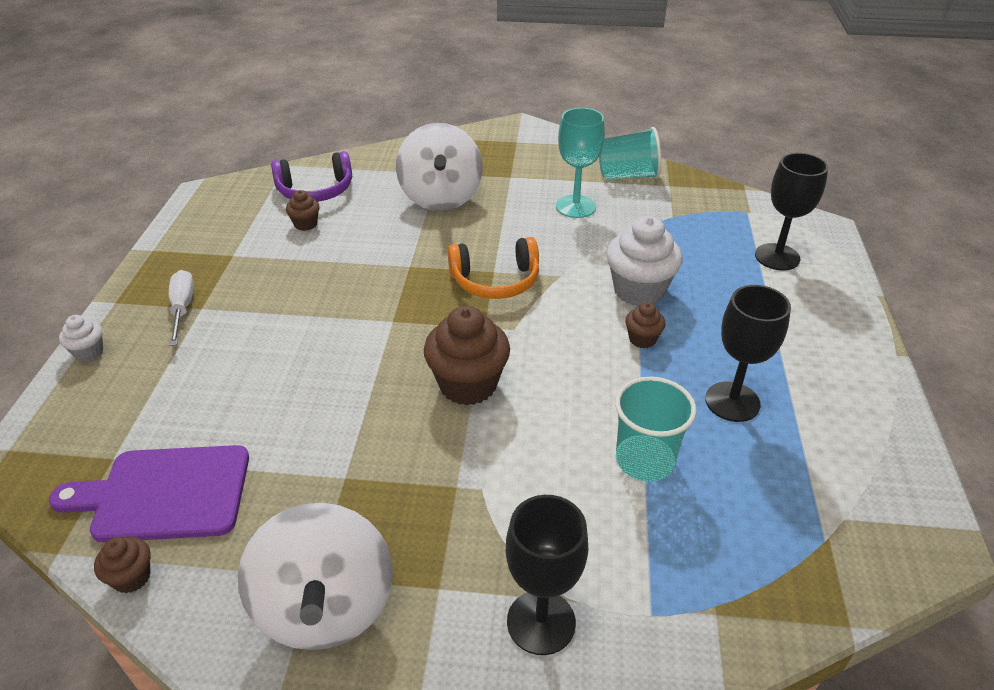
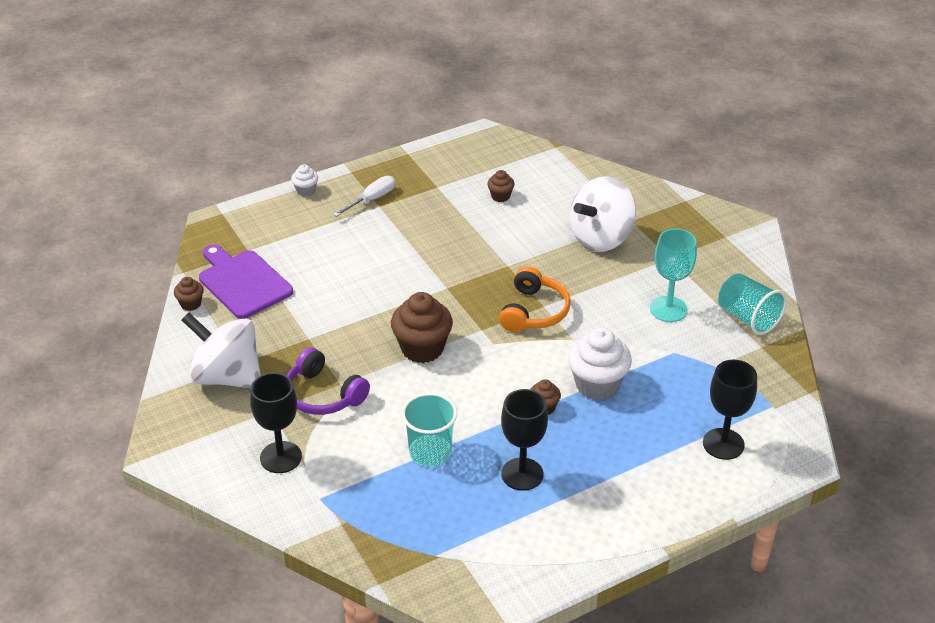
camera: 55 degrees right, 0 degrees up
(315, 190) = (542, 178): purple headphones -> purple headphones (323, 395)
(325, 607) = (227, 377): white spinning top -> white spinning top turned 75 degrees clockwise
(495, 281) = (534, 311): orange headphones -> orange headphones turned 120 degrees counterclockwise

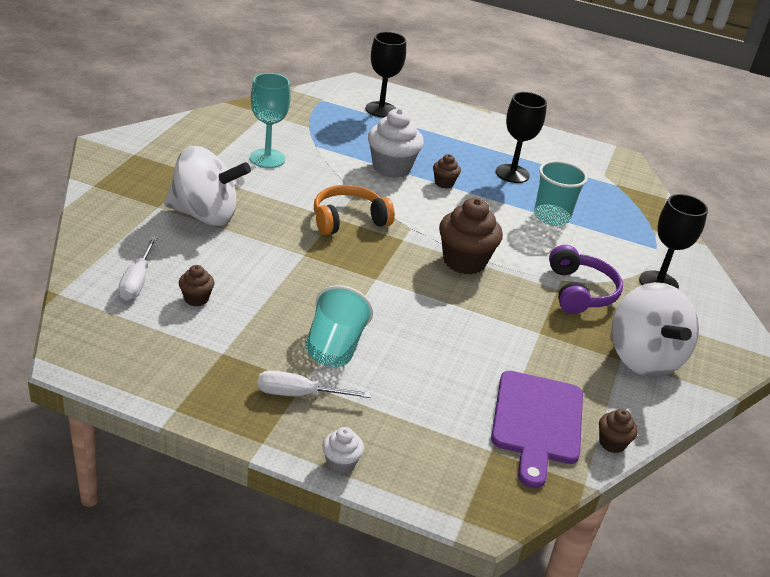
camera: 135 degrees left, 5 degrees down
(541, 179) = (137, 281): none -> white screwdriver
(748, 318) = (237, 124): turquoise cup -> turquoise cup (334, 347)

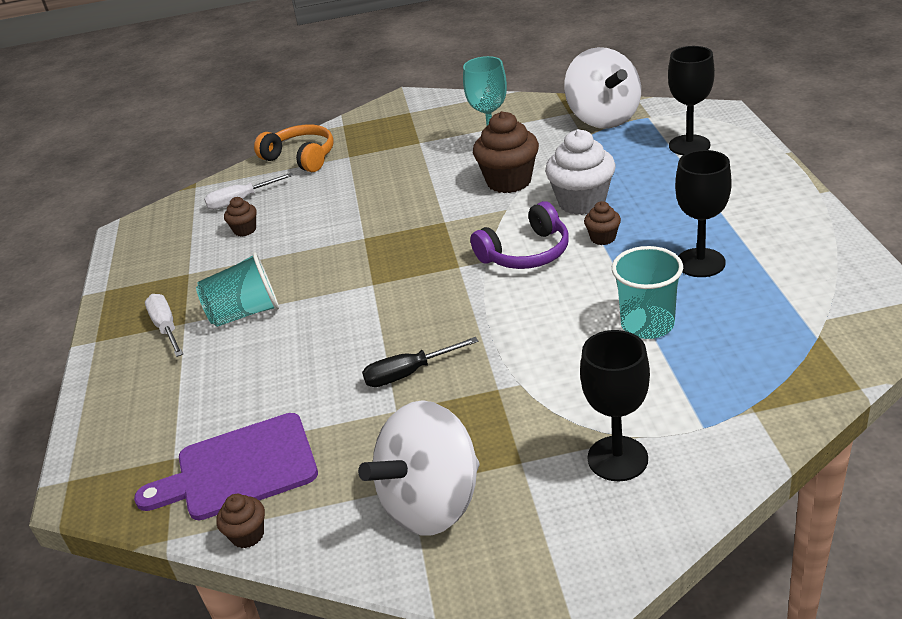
camera: 70 degrees right, 0 degrees up
(205, 215) = (363, 176): white spinning top -> white spinning top (603, 118)
(341, 463) = (96, 386): white cupcake -> none
(348, 220) = (450, 228): orange headphones -> orange headphones (301, 157)
(464, 261) = (467, 313): brown cupcake -> brown cupcake (509, 181)
(505, 311) = (408, 373): none -> black screwdriver
(580, 291) = (512, 406): purple headphones -> purple headphones (526, 253)

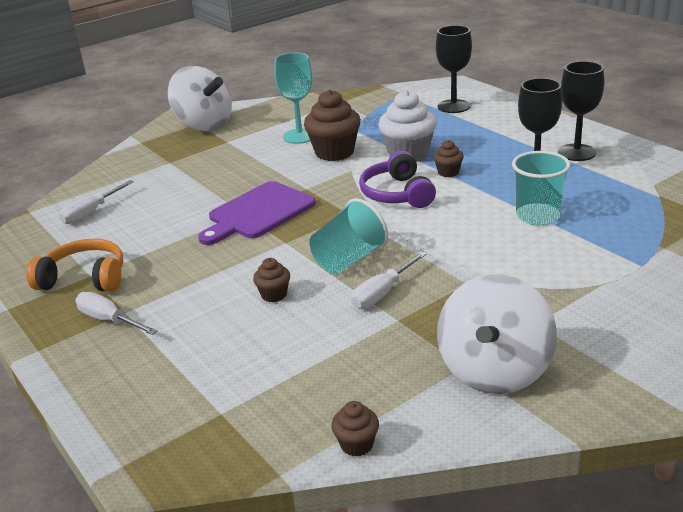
camera: 30 degrees left, 5 degrees down
(239, 469) = (297, 401): purple cutting board -> purple cutting board (258, 213)
(245, 230) = (118, 232): brown cupcake -> brown cupcake (274, 295)
(245, 313) = (182, 290): turquoise cup -> turquoise cup (349, 259)
(301, 157) = (122, 171): orange headphones -> orange headphones (84, 278)
(408, 373) = (382, 293): black screwdriver -> white screwdriver
(526, 253) = (397, 194): purple headphones -> purple headphones turned 135 degrees clockwise
(603, 118) = (370, 101): white spinning top -> white spinning top (204, 125)
(617, 458) = (603, 300): black goblet -> black goblet (576, 152)

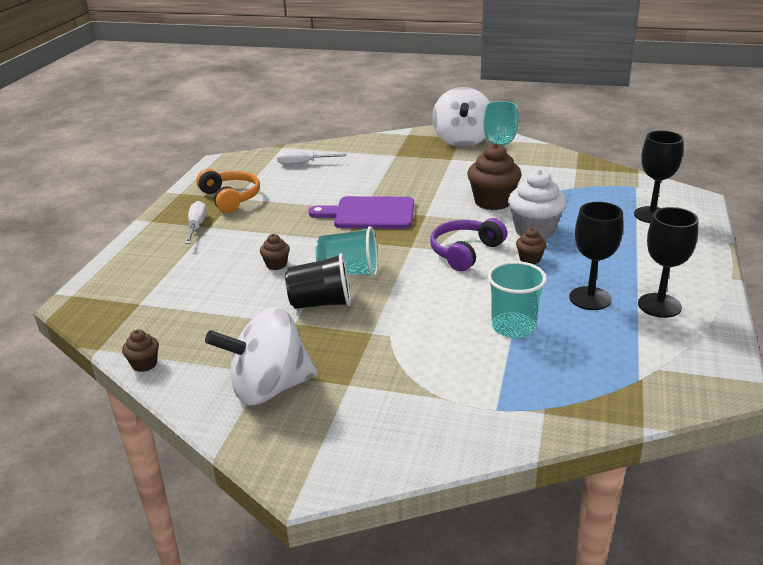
camera: 50 degrees right, 0 degrees up
(382, 293) = (321, 303): white screwdriver -> black cup

